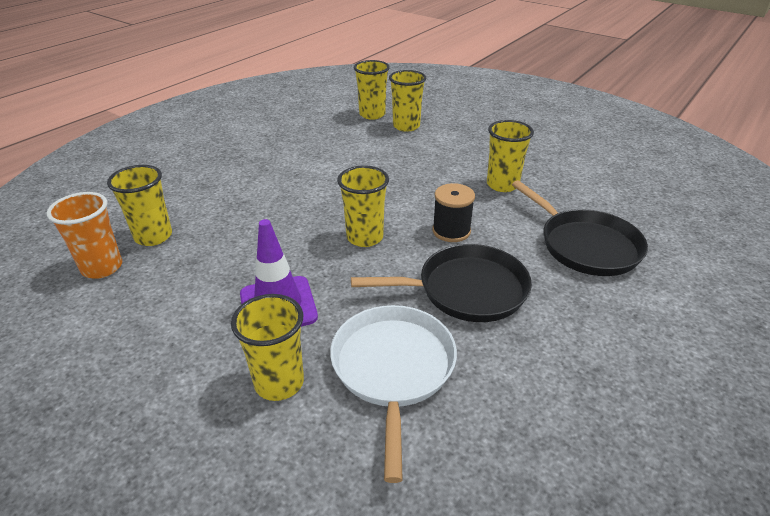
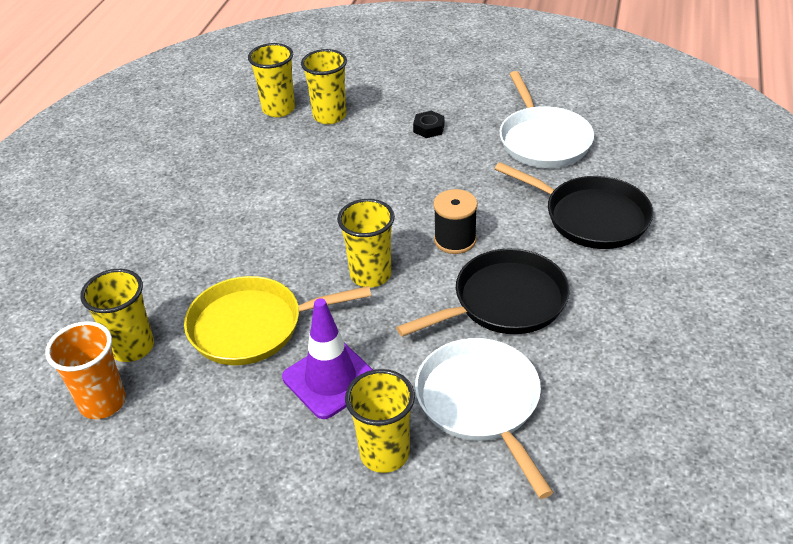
camera: 20 degrees left, 5 degrees up
(248, 248) = (252, 326): none -> yellow pan
(478, 150) = (429, 128): none -> black nut
(502, 185) = (477, 167): yellow cup -> none
(571, 179) = (543, 140): none -> white pan

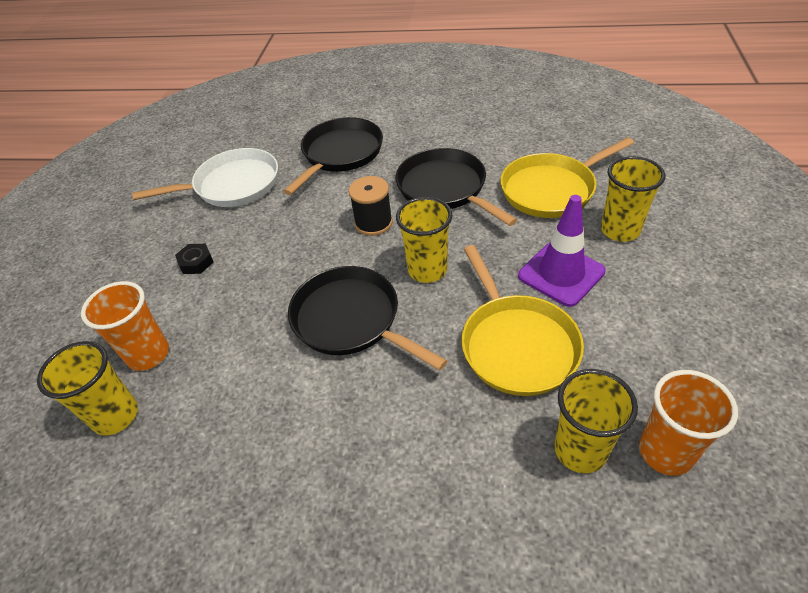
camera: 95 degrees left, 5 degrees up
(324, 221) = (350, 320): none -> black pan
(329, 116) = (148, 354): yellow cup -> orange cup
(480, 403) = (551, 190): white pan -> yellow pan

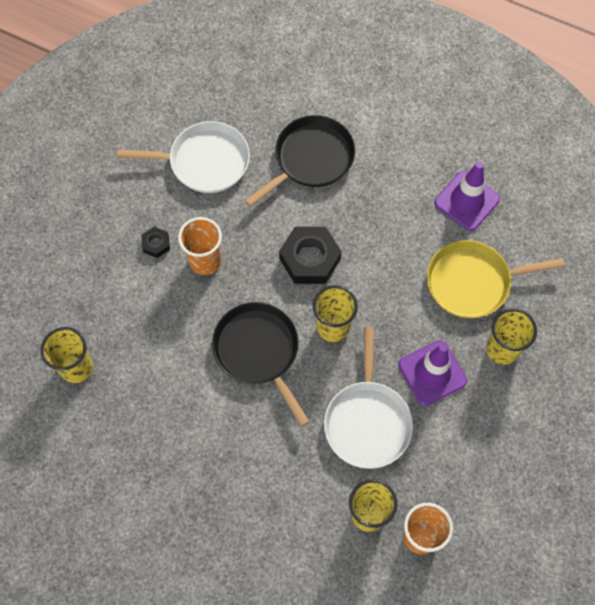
camera: 15 degrees right, 20 degrees up
(148, 354) = (105, 323): orange cup -> orange cup (205, 261)
(373, 223) = (310, 259): black spool -> black nut
(444, 188) = (384, 243): black pan -> none
(506, 138) = (467, 201): none -> purple traffic cone
(516, 345) = (367, 421): yellow pan -> white pan

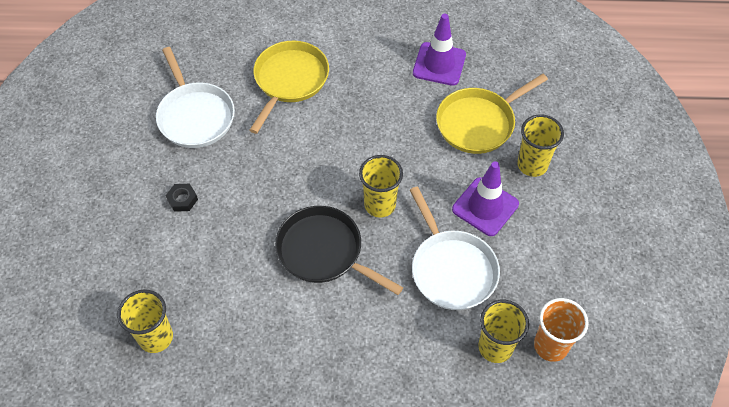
camera: 25 degrees left, 10 degrees down
(205, 161) = (195, 116): white pan -> white pan turned 90 degrees clockwise
(205, 261) = (236, 196): orange cup -> none
(310, 259) = (330, 158): black nut -> none
(311, 159) = (289, 80): black pan -> yellow pan

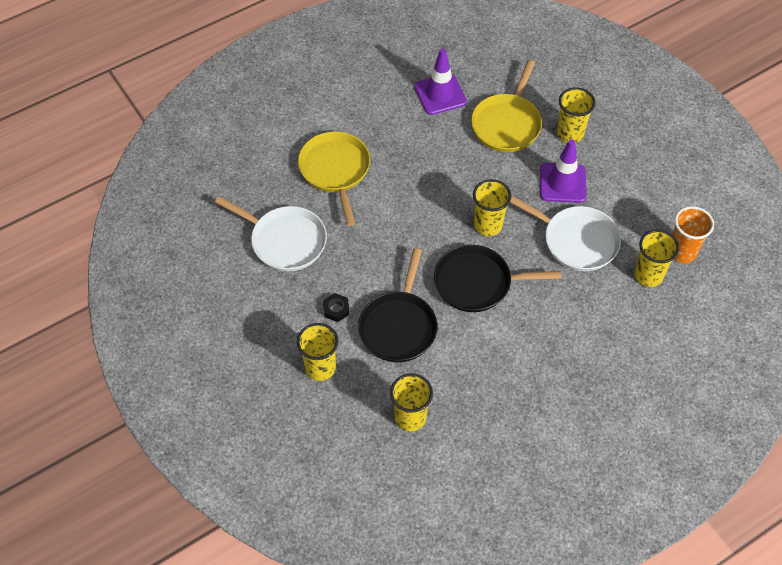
camera: 35 degrees left, 0 degrees up
(124, 242) = (320, 368): none -> yellow cup
(220, 248) = (399, 326): none -> black pan

